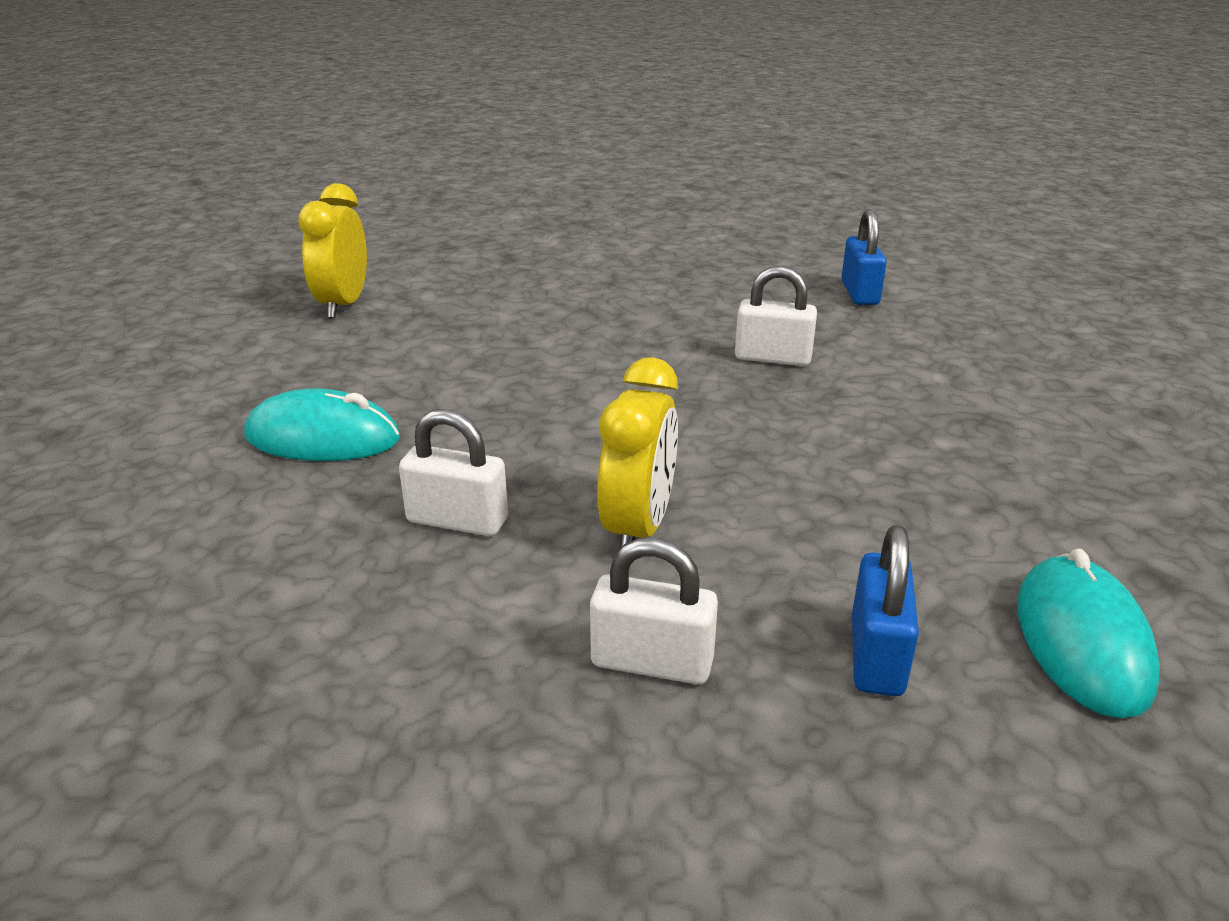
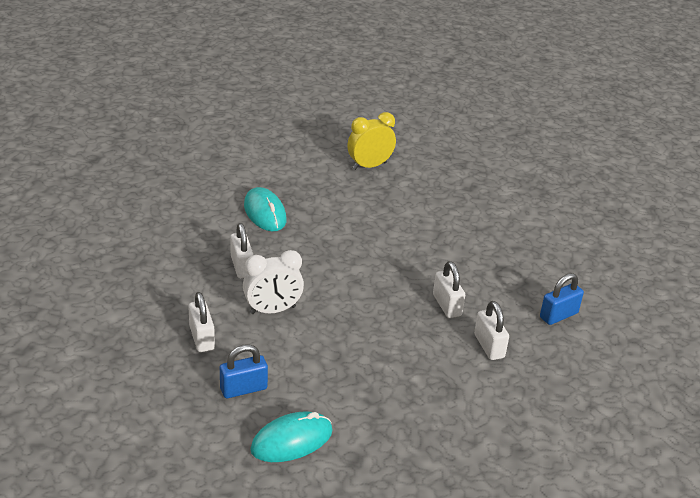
camera: 55 degrees right, 5 degrees up
(638, 528) = (273, 310): yellow clock -> white clock
(897, 358) = (489, 346): none -> white padlock

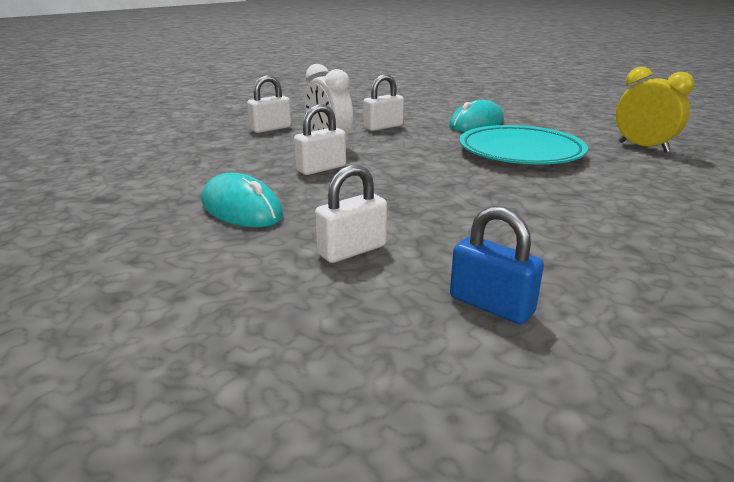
camera: 75 degrees right, 10 degrees down
(243, 389) = (207, 147): blue padlock -> none
(291, 440) = (135, 171): turquoise mouse -> turquoise mouse (241, 209)
(352, 221) = (520, 152): none -> turquoise plate
(447, 305) = (419, 214): white padlock -> white padlock (321, 169)

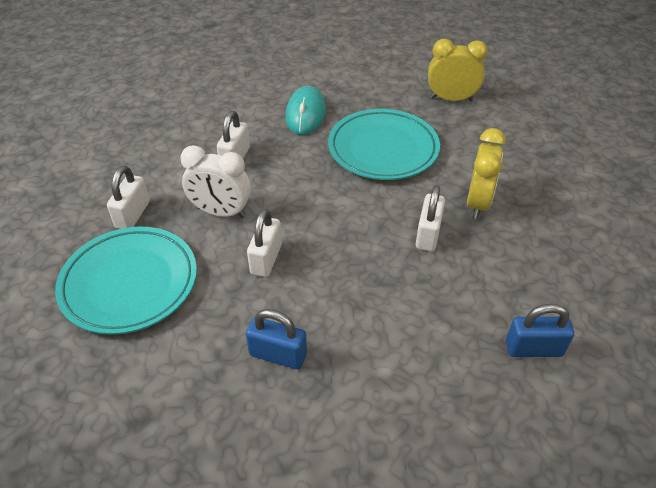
camera: 40 degrees left, 20 degrees up
(214, 150) = (129, 283): none -> turquoise plate
(241, 209) = (278, 355): turquoise mouse -> blue padlock
(352, 250) = (411, 350): white padlock -> white padlock (428, 235)
(578, 202) = (478, 203): none -> yellow clock

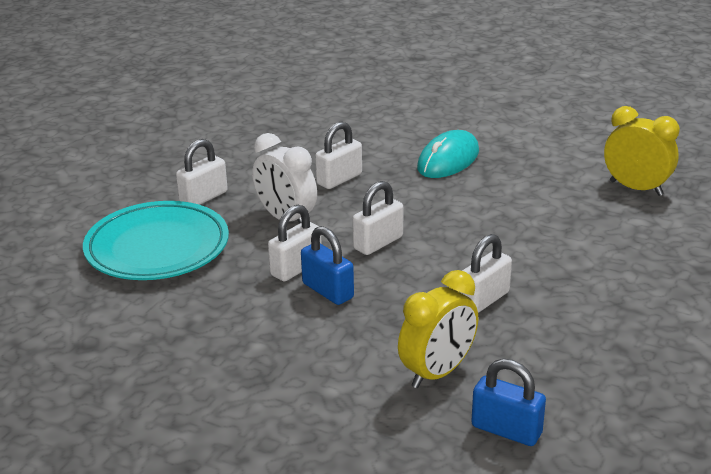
camera: 30 degrees right, 15 degrees down
(278, 355) = (241, 343): blue padlock -> blue padlock (328, 291)
(312, 210) = (378, 243): none -> white padlock
(383, 149) = (506, 213): turquoise plate -> none
(478, 203) = (570, 290): yellow clock -> yellow clock (437, 372)

